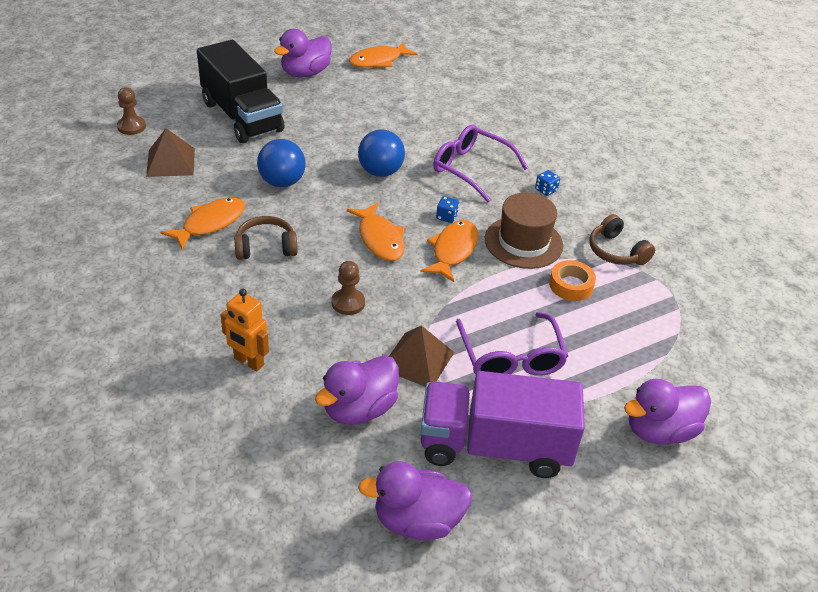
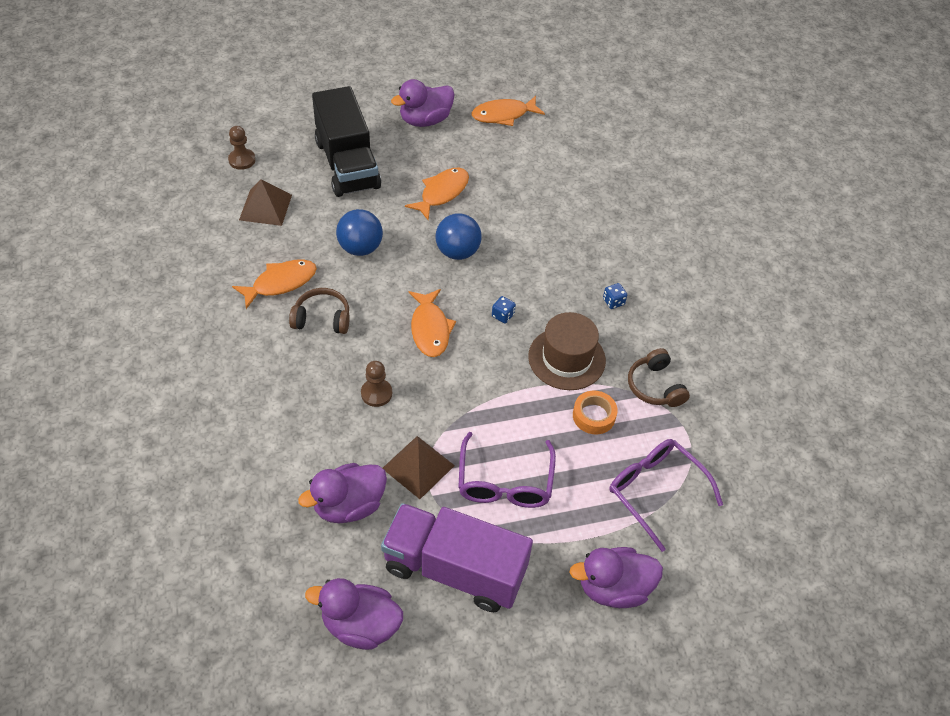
camera: 15 degrees right, 10 degrees up
(248, 362) = (269, 437): orange robot -> none
(453, 250) = (494, 355): orange fish -> orange fish (442, 193)
(471, 169) = (548, 263): purple glasses -> purple glasses (655, 491)

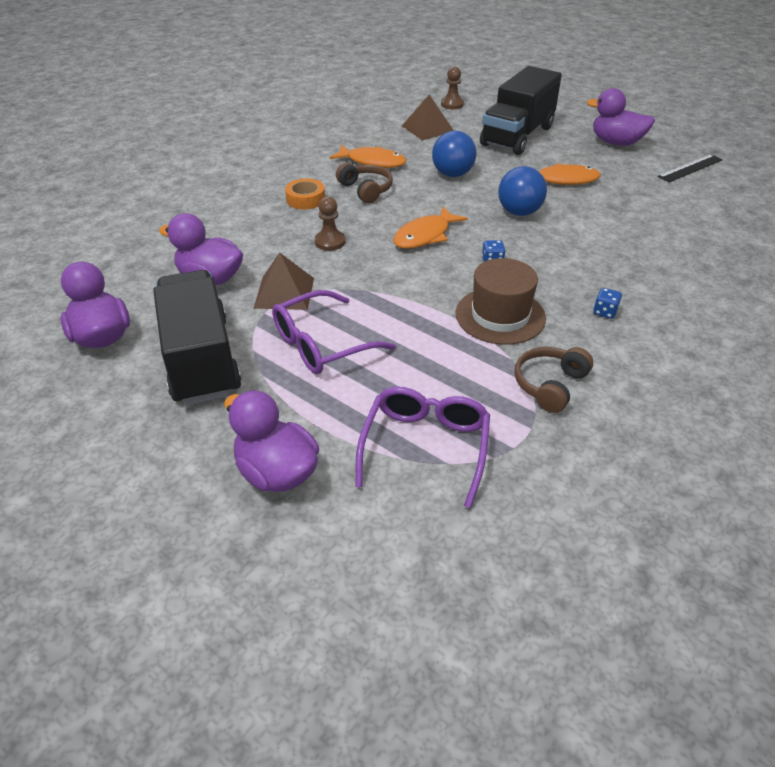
camera: 55 degrees right, 10 degrees down
(454, 569) = (201, 359): purple truck -> black truck
(503, 115) = (690, 168): orange fish -> black ruler
(594, 416) = (460, 362): orange tape -> orange tape (305, 199)

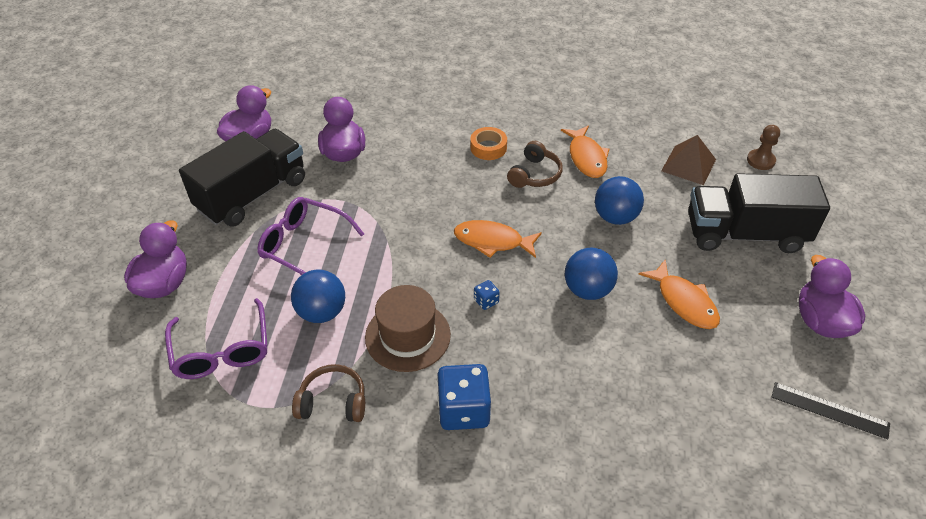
camera: 60 degrees right, 5 degrees up
(284, 292) = (352, 197): brown pyramid -> none
(330, 242) = (437, 190): brown pawn -> none
(425, 447) = (222, 350): purple glasses -> purple glasses turned 90 degrees clockwise
(428, 359) = (322, 312): none -> blue ball
(605, 312) = (463, 410): blue dice -> blue dice, size x2.20

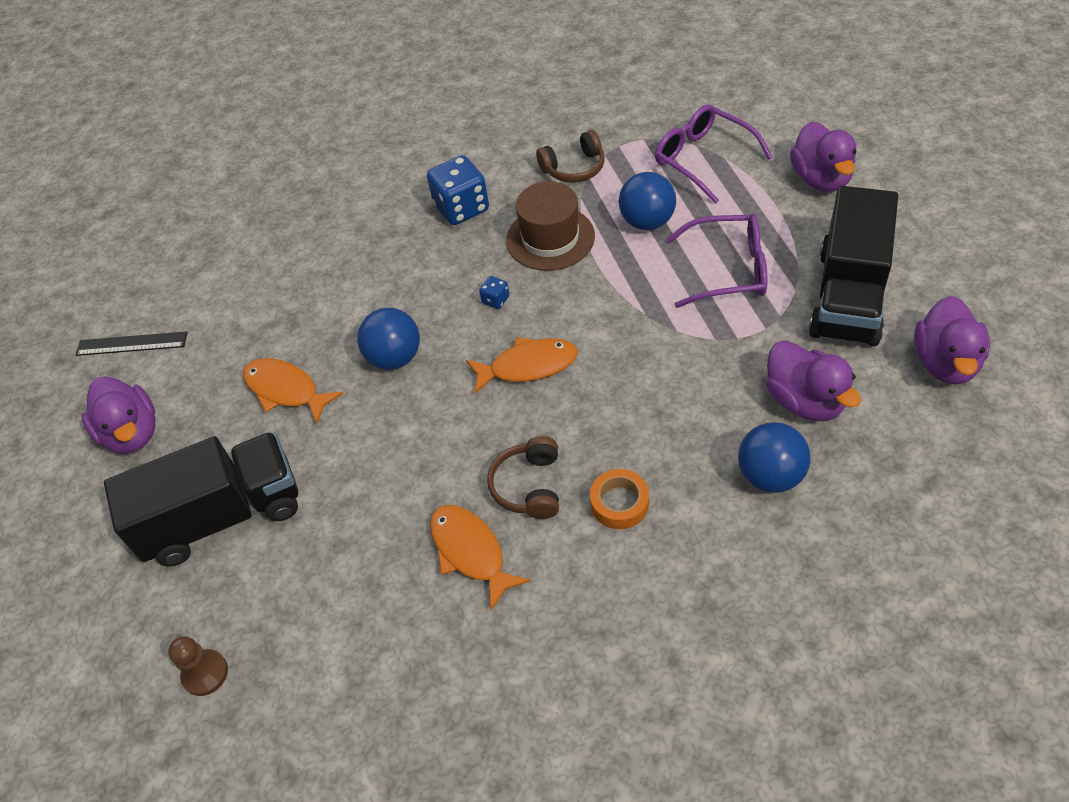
camera: 160 degrees right, 5 degrees up
(615, 217) = (395, 466): blue ball -> blue ball (770, 476)
(688, 165) = (316, 609): brown pyramid -> none

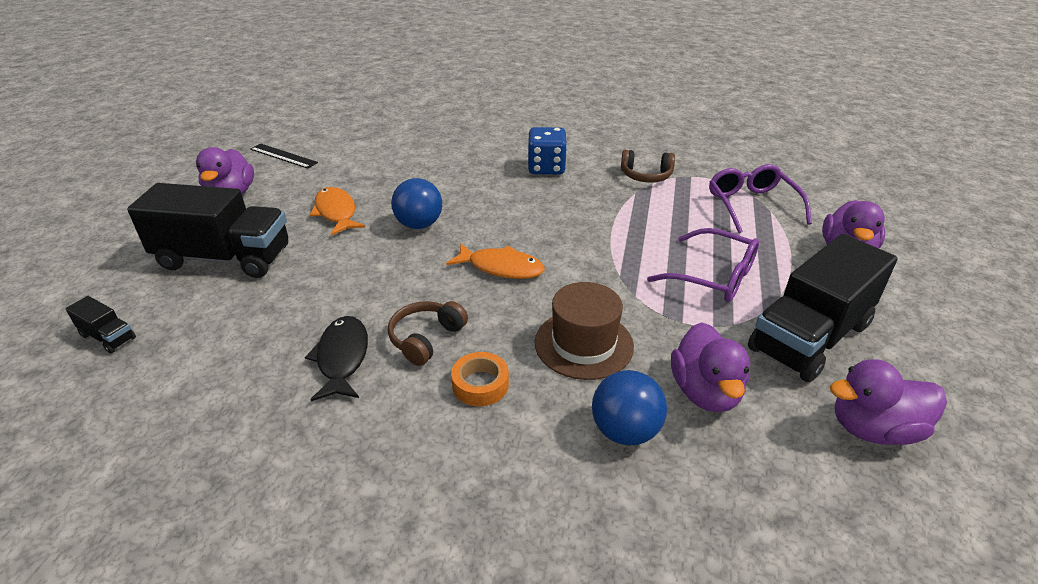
camera: 25 degrees right, 15 degrees down
(205, 673) = (108, 337): brown pawn -> black truck
(470, 552) = (342, 358): orange fish -> black fish
(495, 300) = (518, 222): blue dice -> none
(550, 238) = (591, 205): brown hat -> brown hat (583, 344)
(647, 222) = (673, 223): blue ball -> none
(945, 363) = (873, 429): purple duck -> purple duck turned 45 degrees clockwise

